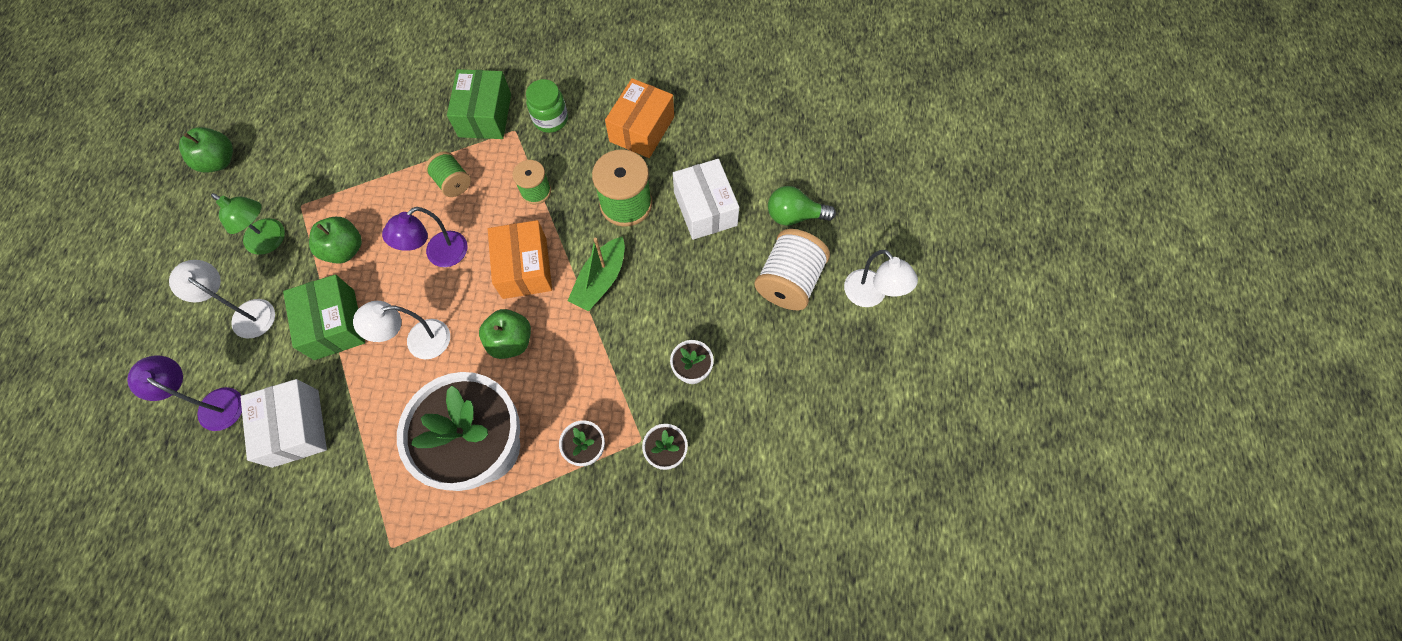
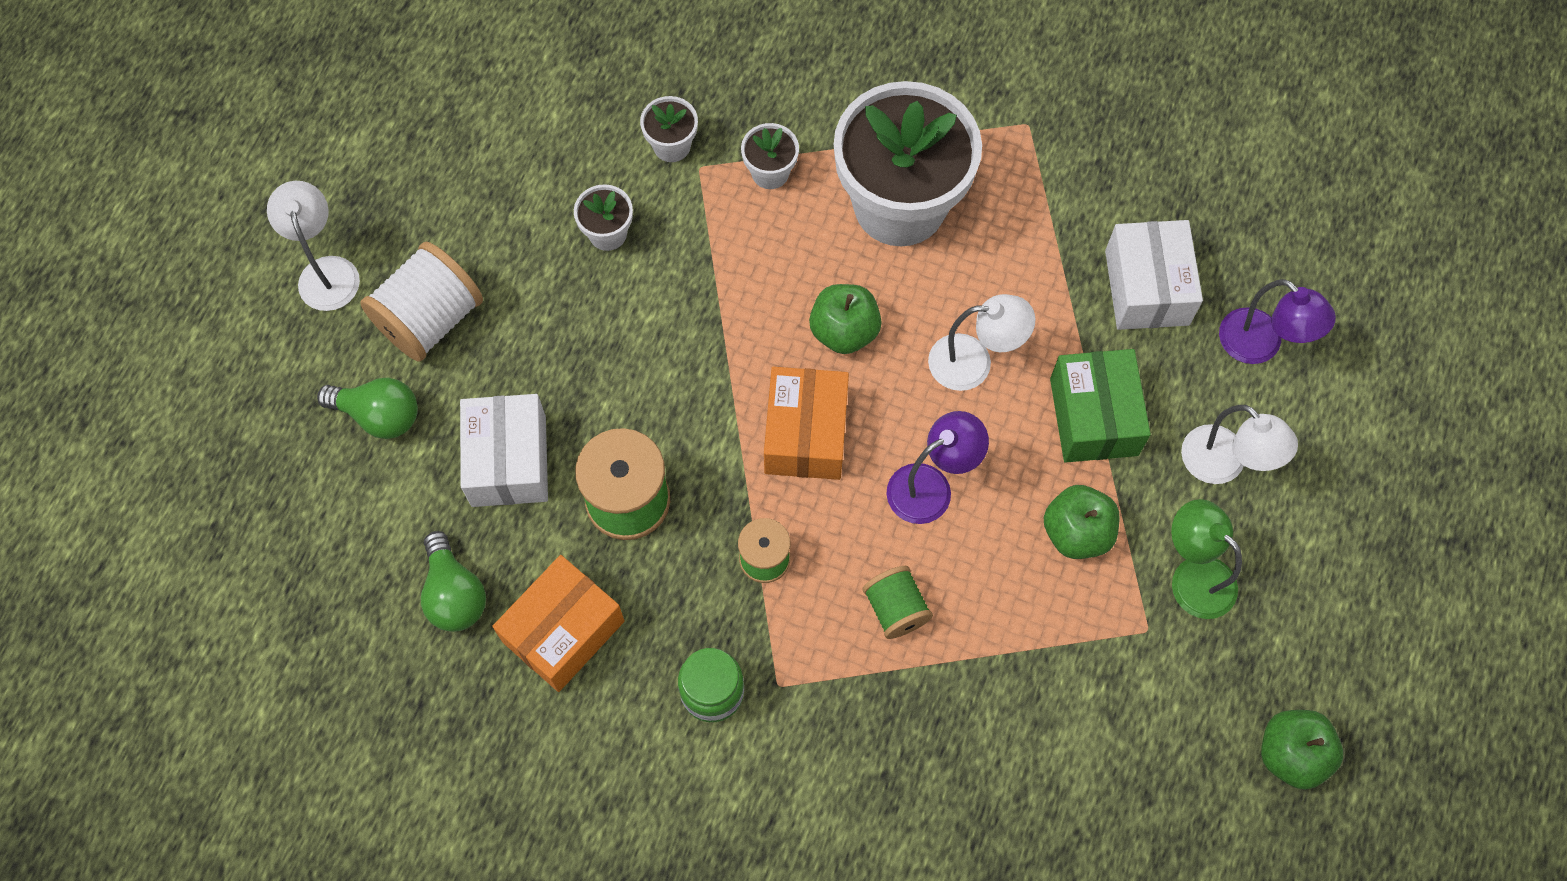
camera: 165 degrees left, 0 degrees up
(485, 115) = (824, 730): green box -> none
(600, 280) = (698, 387): green boat -> none
(709, 133) = (454, 594): none -> green light bulb

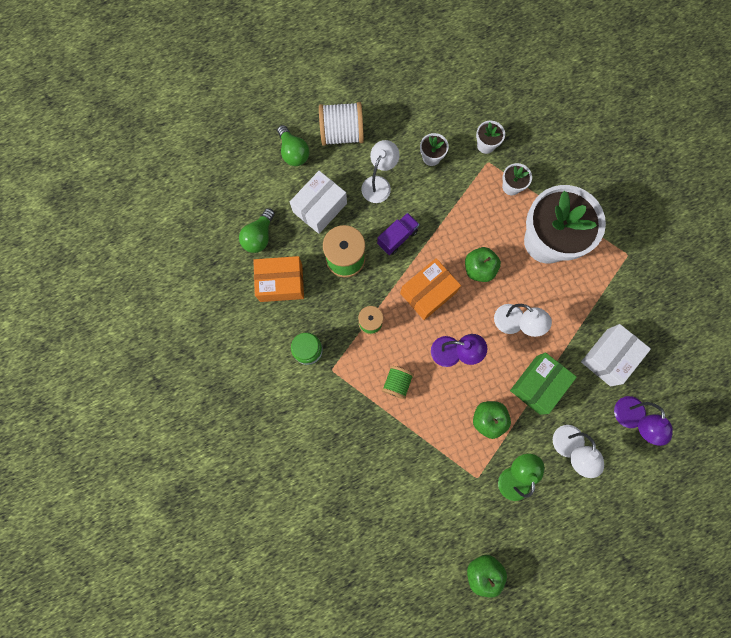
camera: 45 degrees right, 10 degrees up
(326, 271) = (324, 86): white lamp -> white lamp (379, 184)
(676, 396) = (397, 237): none -> purple truck

